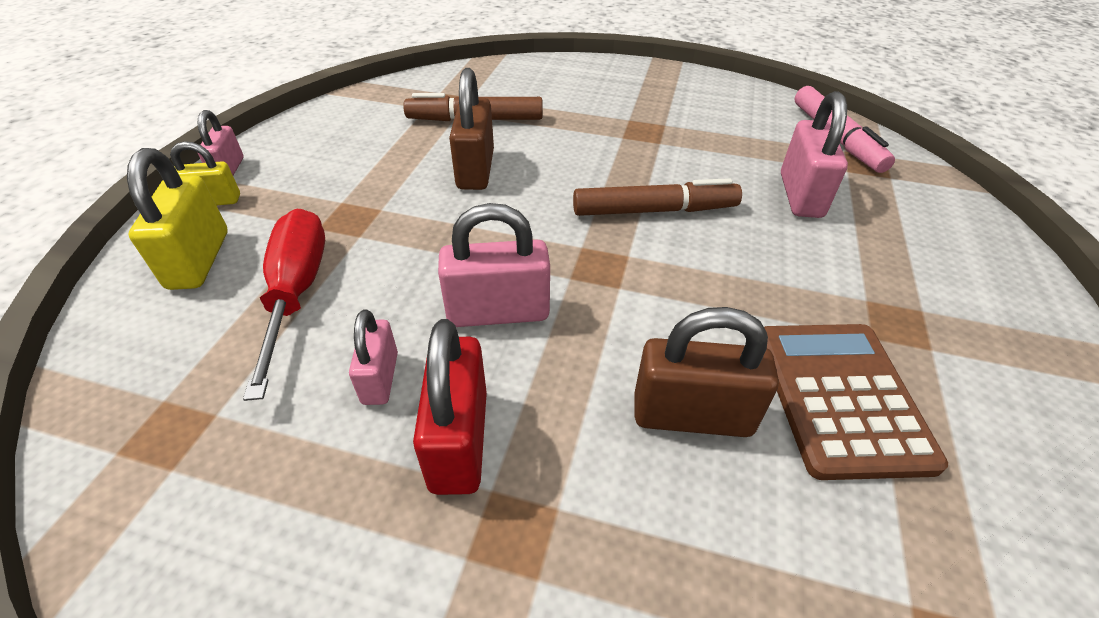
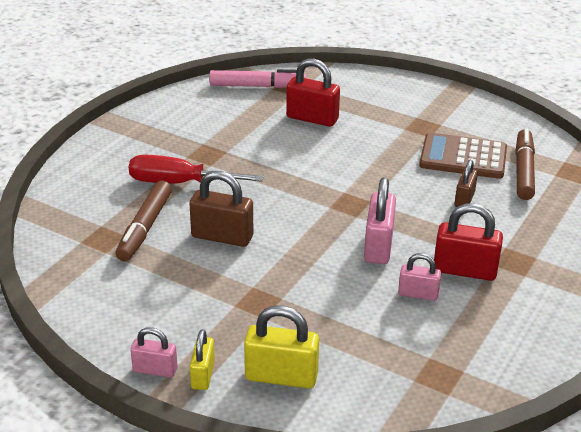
camera: 75 degrees left, 10 degrees down
(297, 293) = (335, 326): red screwdriver -> red screwdriver (180, 183)
(654, 210) = (305, 172): brown marker -> brown marker (523, 171)
(692, 415) = (464, 199): brown padlock -> brown padlock, size x0.61
(800, 195) = (312, 118): pink padlock -> red padlock

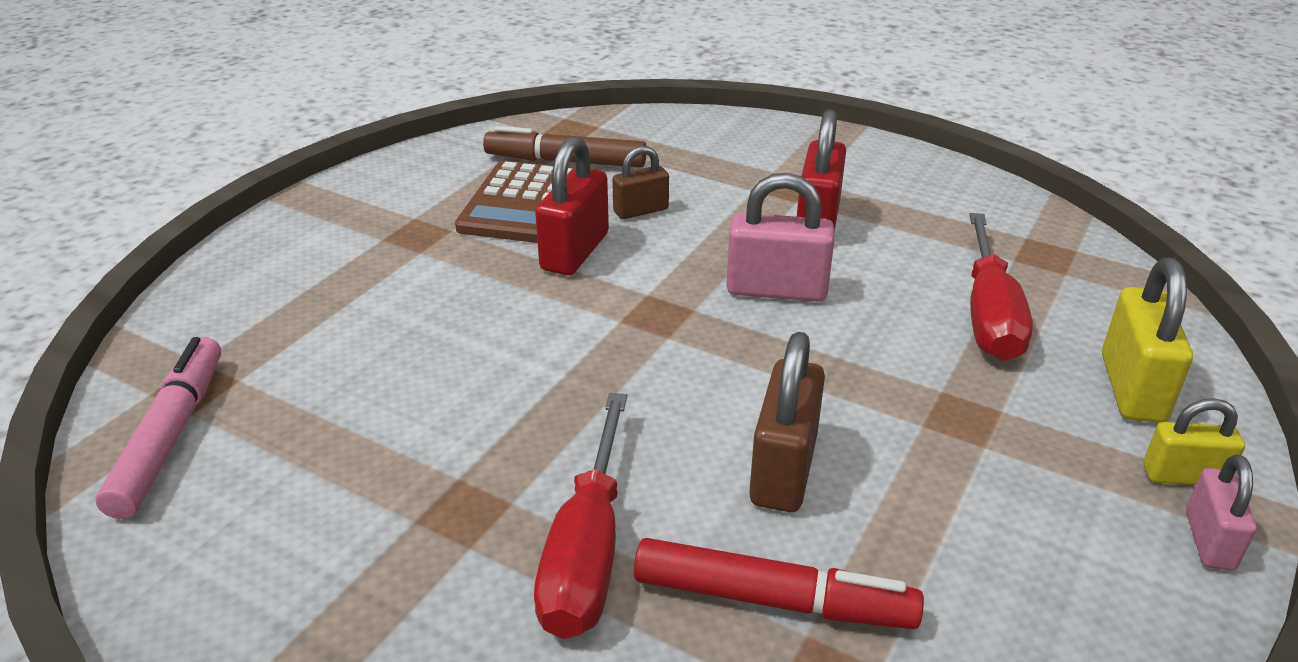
camera: 90 degrees left, 0 degrees up
(145, 228) = (772, 600): brown marker -> red marker
(312, 118) = (351, 354): red padlock -> red padlock (575, 252)
(358, 330) = (989, 314): none -> red screwdriver
(418, 294) = (884, 261): pink padlock -> none
(464, 199) = (641, 211): brown padlock -> brown padlock turned 45 degrees counterclockwise

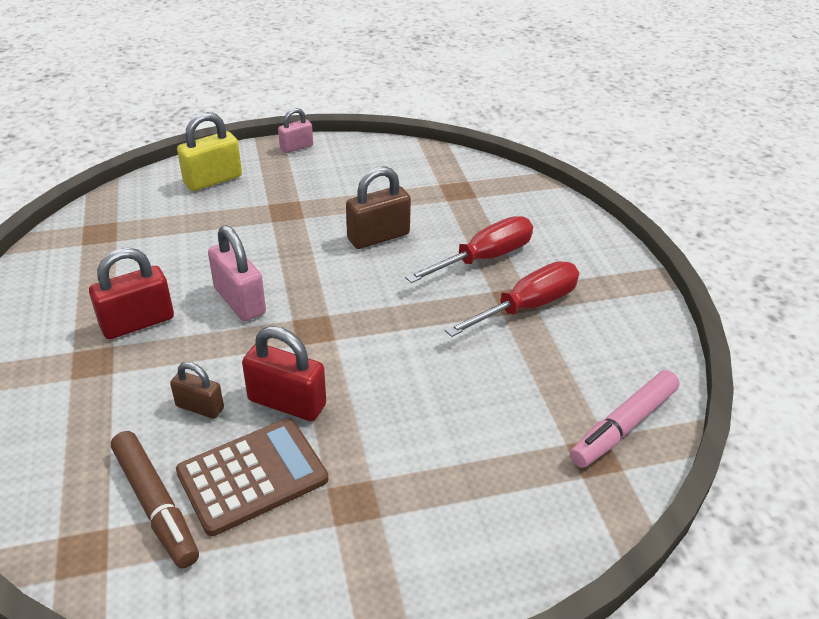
camera: 135 degrees left, 5 degrees up
(575, 252) = (287, 402): red padlock -> red padlock turned 45 degrees clockwise
(772, 600) = (444, 211): red marker -> none
(989, 314) = (188, 229): red screwdriver -> red screwdriver (526, 307)
(1183, 476) = (264, 158): yellow padlock -> none

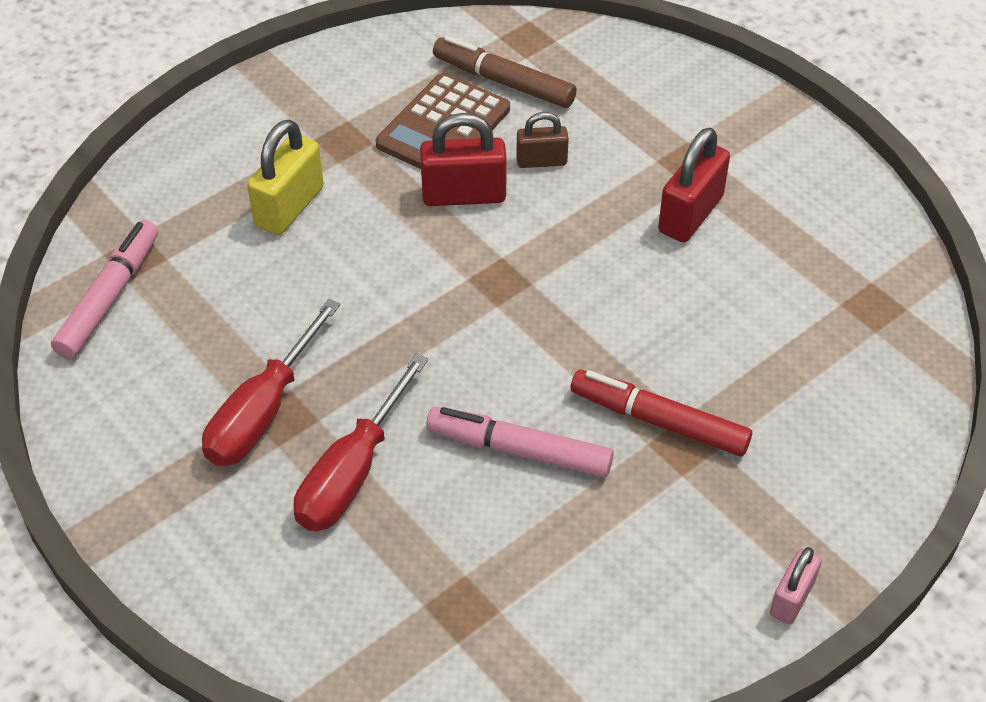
camera: 155 degrees right, 10 degrees up
(213, 180) = (839, 460): yellow padlock -> yellow padlock (289, 207)
(240, 301) = (610, 282): pink padlock -> none
(287, 223) = (659, 421): none -> red marker
(378, 237) = (519, 450): brown padlock -> pink marker

